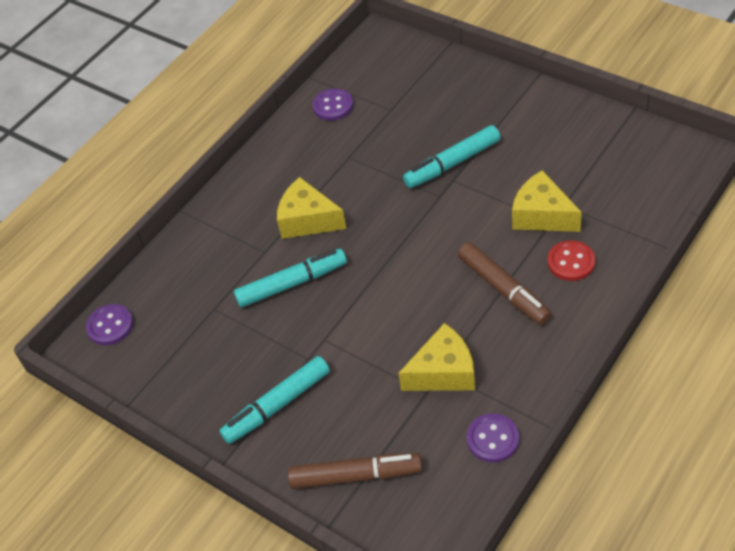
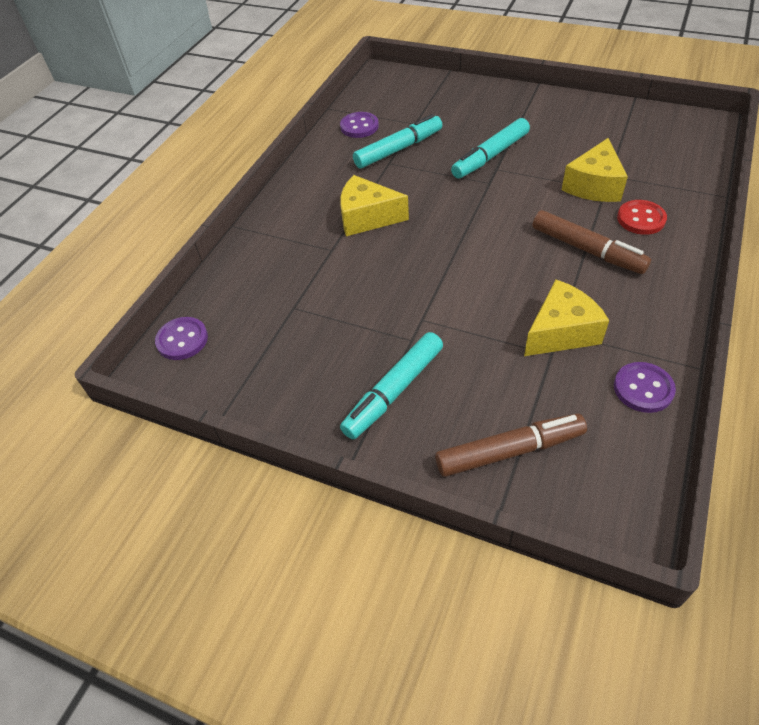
camera: 15 degrees left, 0 degrees up
(292, 283) = (370, 273): turquoise marker -> turquoise marker (398, 149)
(542, 215) = (594, 185): yellow cheese -> yellow cheese turned 90 degrees counterclockwise

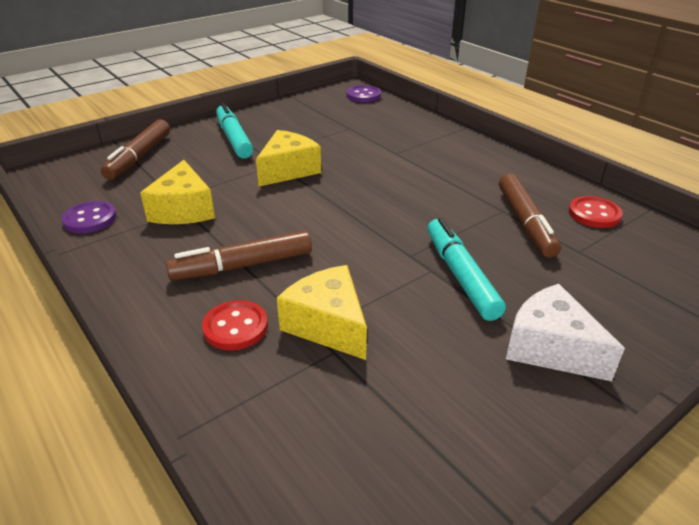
camera: 115 degrees right, 15 degrees down
(359, 126) = (594, 214): purple button -> red button
(367, 217) = (421, 176): yellow cheese -> yellow cheese (288, 170)
(398, 149) = (525, 223): turquoise marker -> brown marker
(521, 112) = (551, 348): none -> white cheese

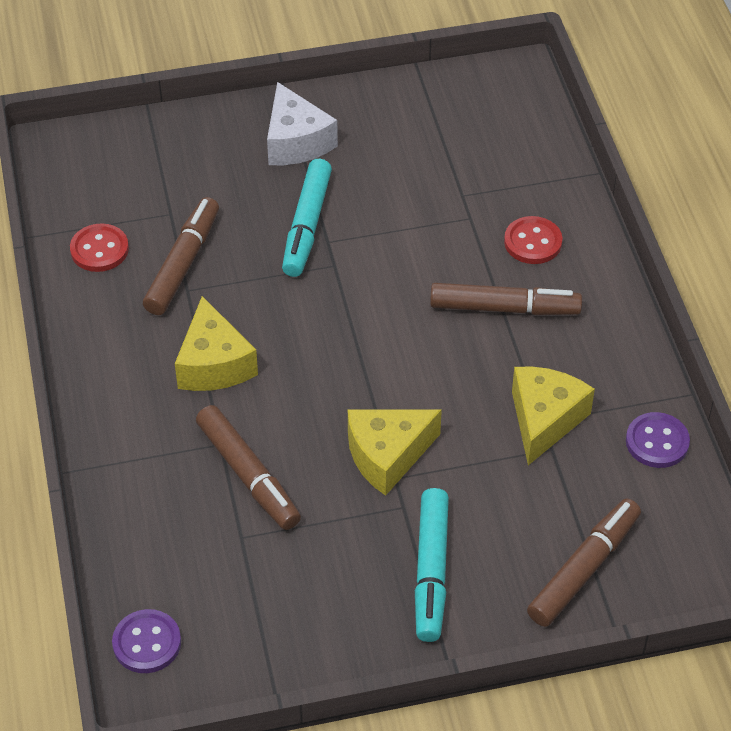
camera: 155 degrees left, 15 degrees up
(328, 325) = (455, 218): yellow cheese -> yellow cheese (214, 364)
(367, 146) = (248, 475): none -> brown marker

